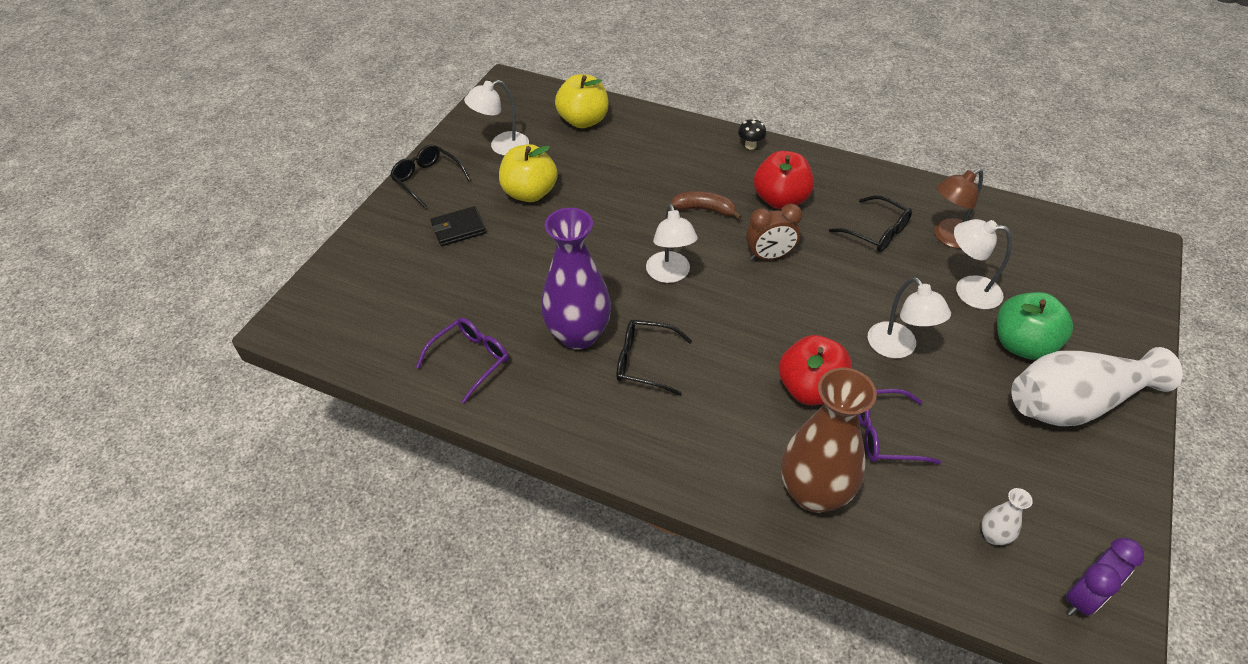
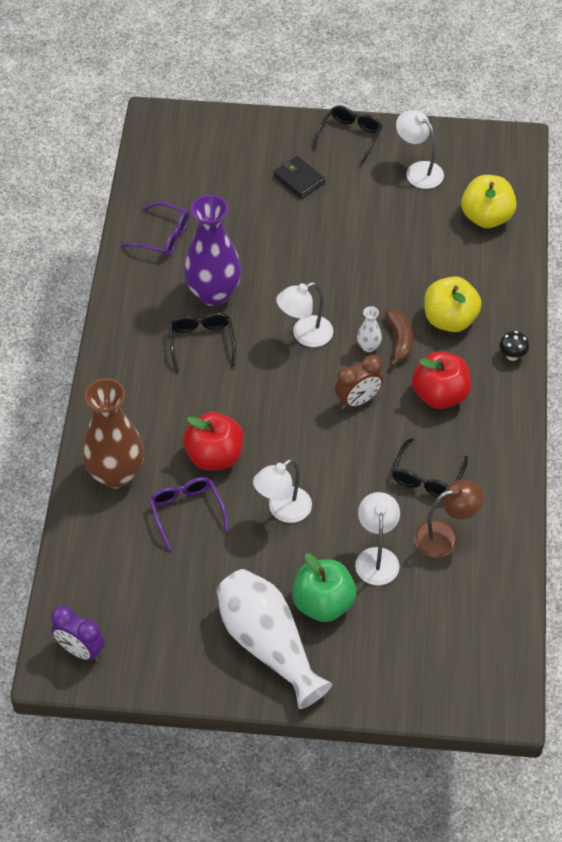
camera: 70 degrees right, 5 degrees up
(530, 193) = (364, 211): yellow apple -> yellow apple (449, 320)
(769, 256) = (358, 401): brown clock -> brown clock turned 90 degrees counterclockwise
(948, 237) = (445, 536): brown lamp -> brown lamp turned 120 degrees clockwise
(993, 536) = (115, 591): white vase -> white vase (368, 346)

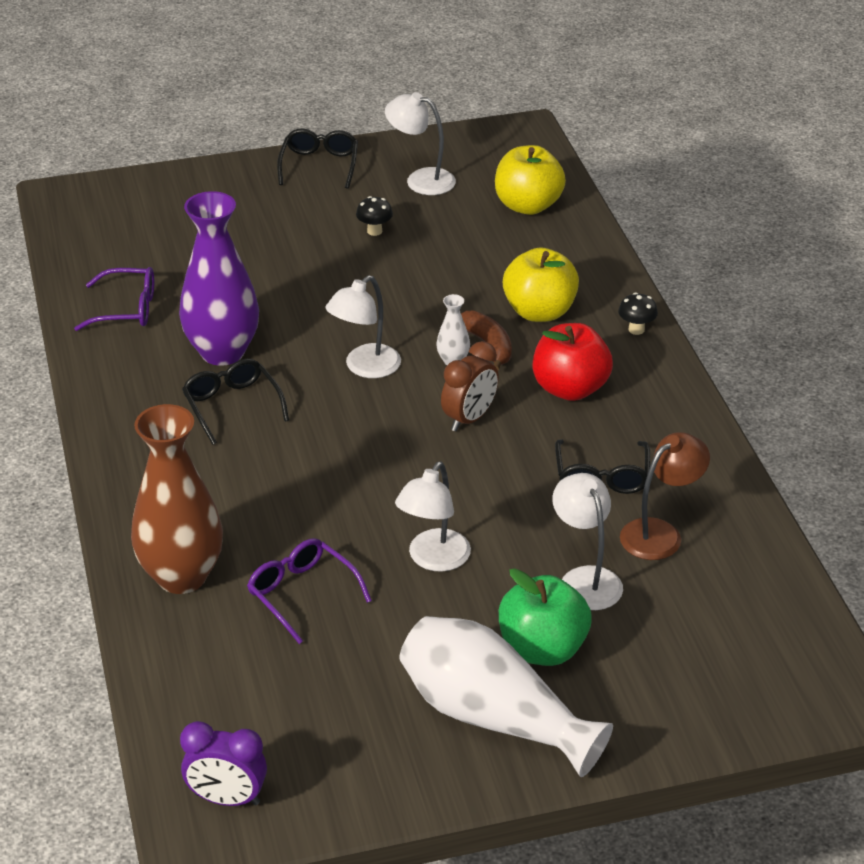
camera: 20 degrees left, 15 degrees down
(214, 456) = (310, 523): red apple -> none
(299, 179) = (276, 217): black wallet -> none
(363, 211) = (374, 231): none -> black mushroom

